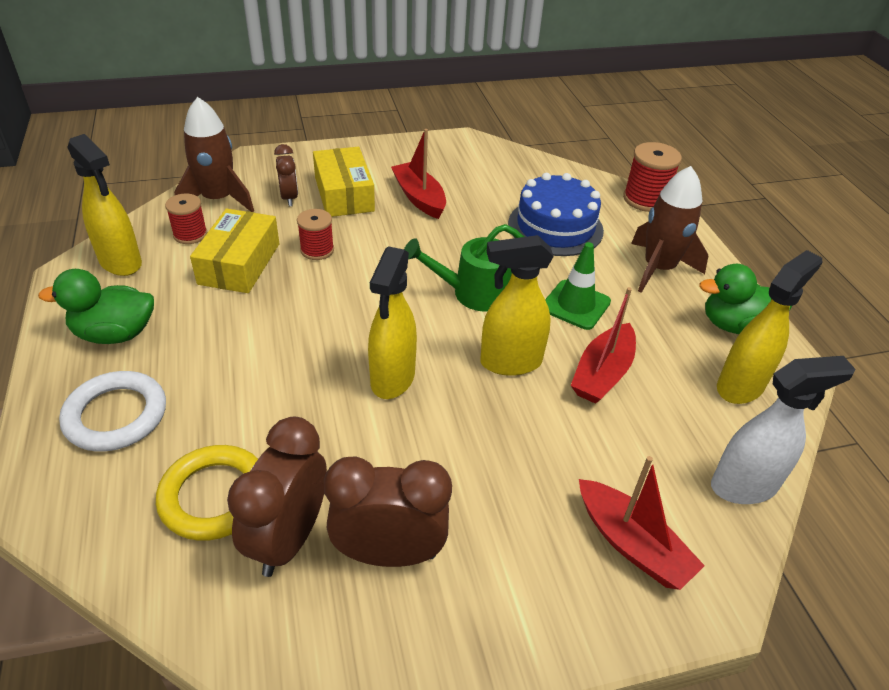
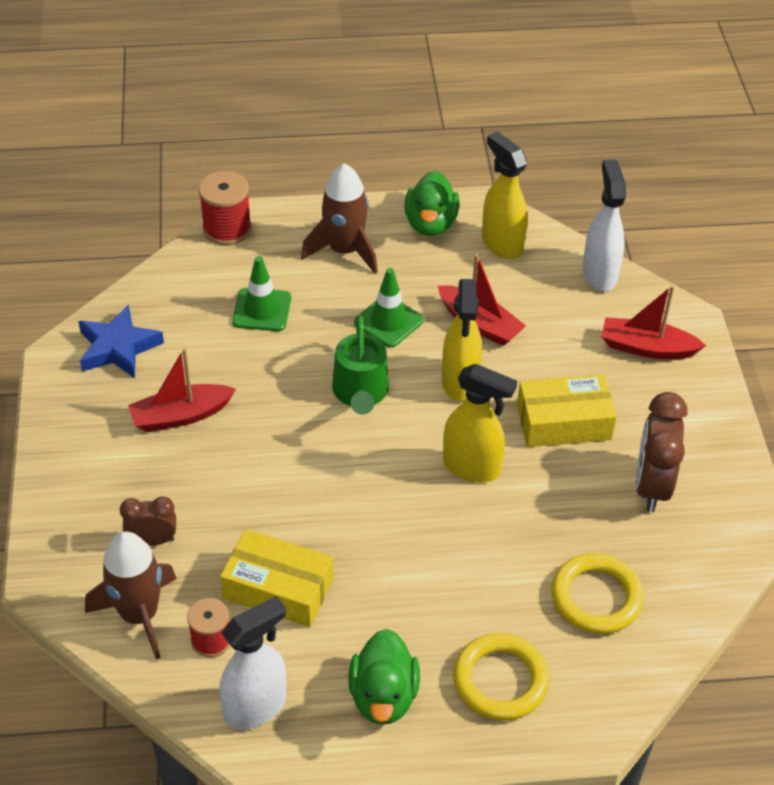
camera: 80 degrees left, 5 degrees up
(116, 415) = (500, 680): white ring -> yellow ring
(121, 263) = (256, 707): yellow spray bottle -> white spray bottle
(288, 538) = (638, 547): brown clock -> none
(317, 250) = (265, 516): red spool -> none
(344, 194) = (156, 486): yellow box -> yellow box (563, 422)
(483, 163) = (118, 347): none -> blue star
(555, 227) = (262, 310): blue cake -> green traffic cone
(632, 544) = (646, 348): red boat -> red boat turned 135 degrees counterclockwise

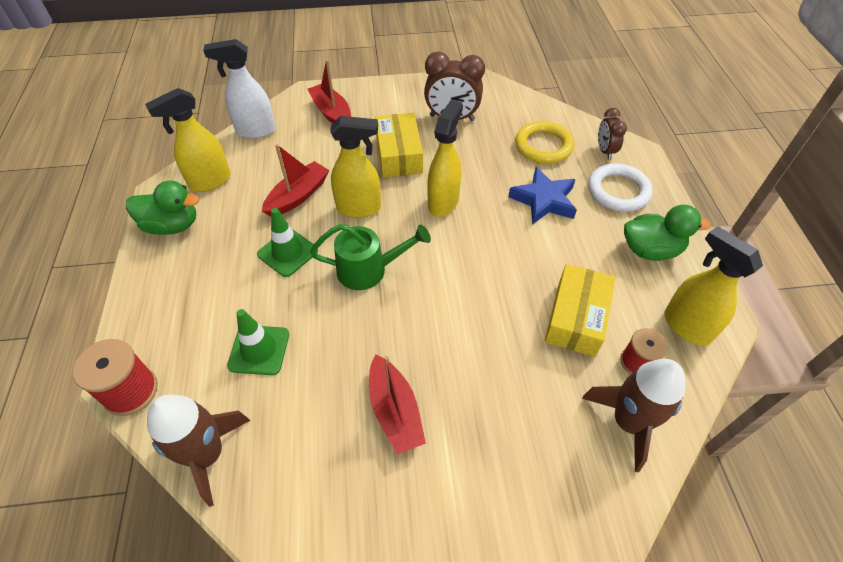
camera: 90 degrees left, 5 degrees up
(118, 347) = (296, 487): blue star -> blue star (544, 200)
(152, 541) = (547, 420): brown clock -> brown clock (605, 151)
(256, 707) = (686, 326): white spray bottle -> yellow spray bottle
(344, 251) = (191, 286): brown rocket -> brown rocket (207, 455)
(500, 680) = (618, 191): yellow ring -> white ring
(646, 348) = (331, 113): red boat -> red boat turned 135 degrees clockwise

